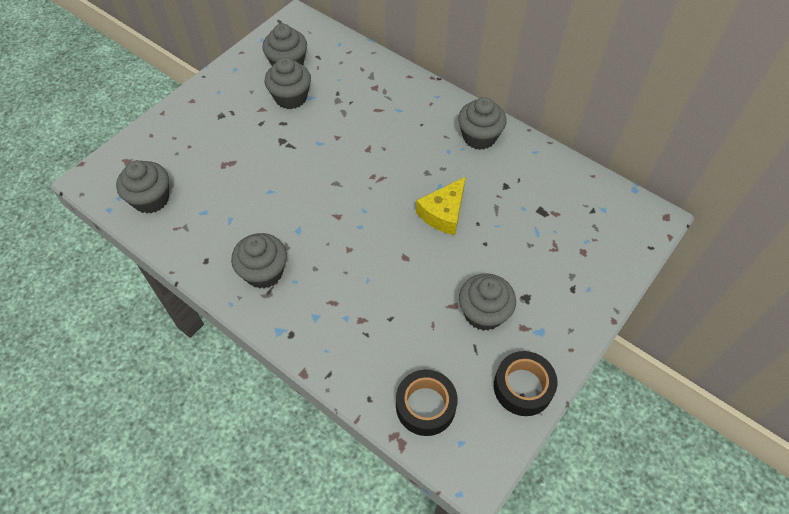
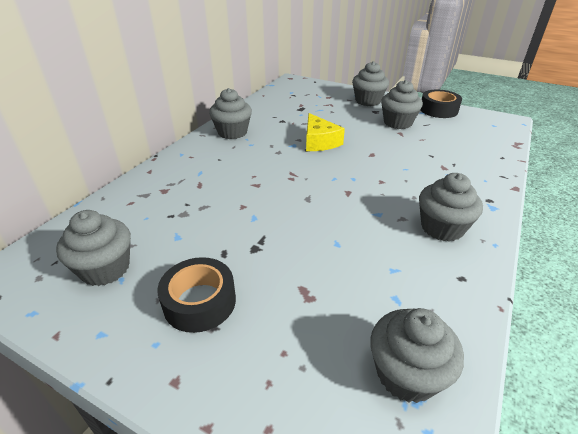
camera: 100 degrees left, 20 degrees down
(291, 97) = (176, 253): grey cupcake -> grey cupcake (368, 101)
(425, 406) = (484, 137): black tape -> black tape (200, 302)
(443, 213) = (319, 142): yellow cheese -> yellow cheese turned 45 degrees clockwise

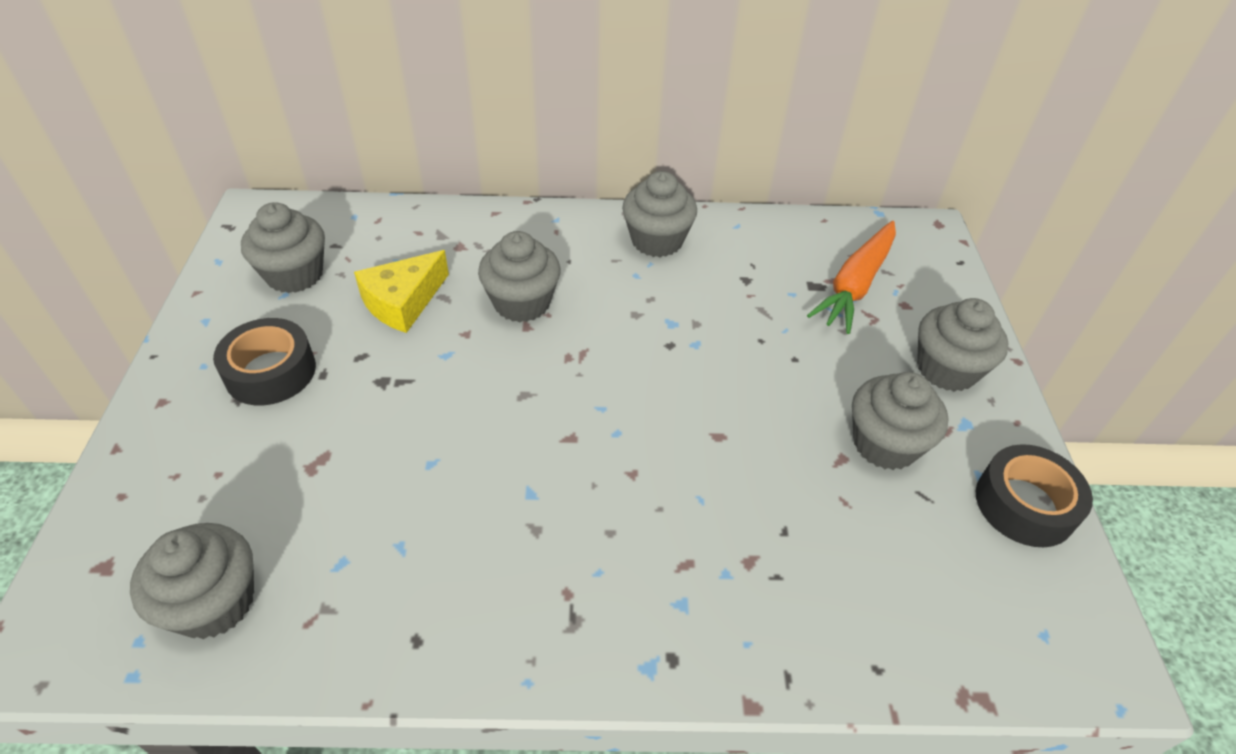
camera: 60 degrees right, 10 degrees up
(308, 101) = (855, 285): none -> orange carrot
(319, 142) = (708, 351): yellow cheese -> yellow cheese (403, 302)
(442, 228) = (536, 591): grey cupcake -> grey cupcake (522, 303)

